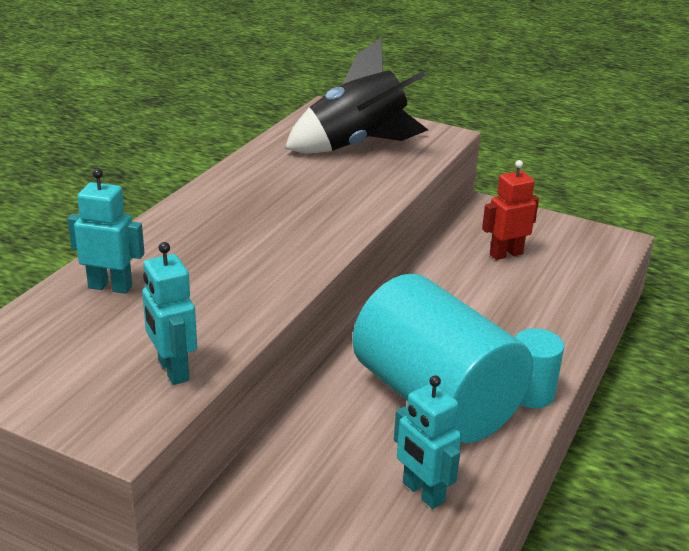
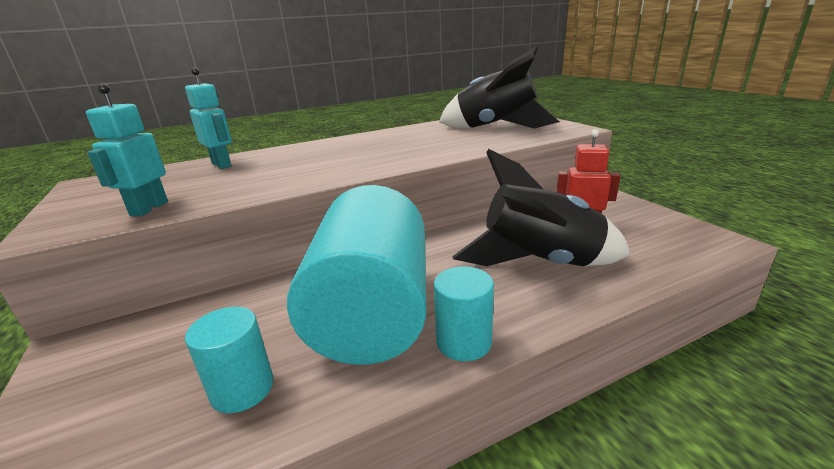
camera: 40 degrees right, 5 degrees down
(423, 492) = (242, 389): turquoise robot -> turquoise cylinder
(512, 305) = (540, 263): none -> black rocket

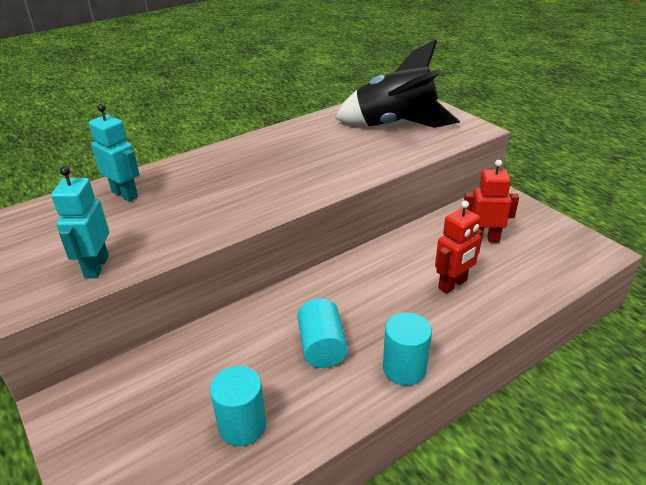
camera: 10 degrees left, 10 degrees up
(373, 312) = (322, 347): turquoise cylinder -> turquoise cylinder, size x0.44
(540, 263) = (453, 284): black rocket -> red robot

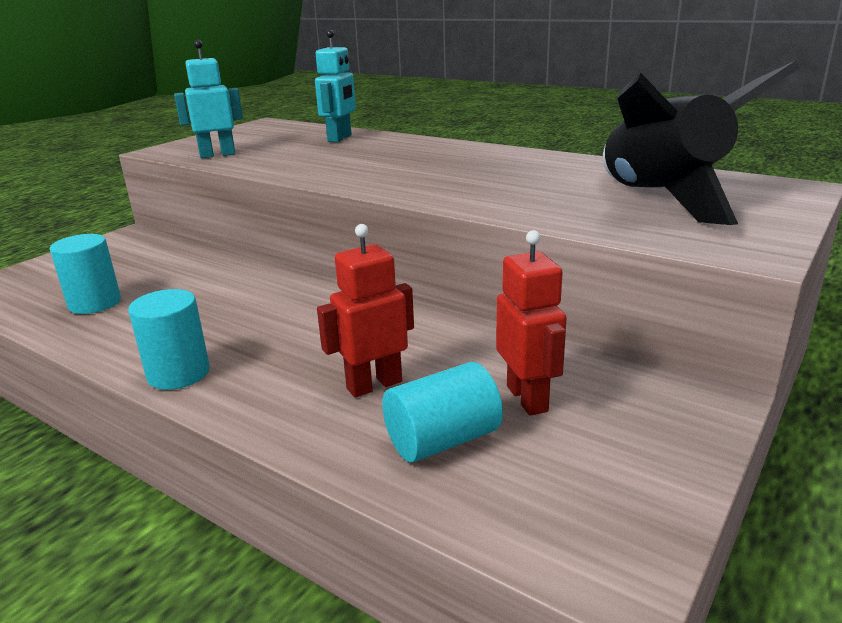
camera: 70 degrees right, 10 degrees down
(322, 347) = (212, 317): turquoise cylinder -> turquoise cylinder (442, 440)
(453, 284) = (374, 385): red robot -> red robot turned 120 degrees clockwise

